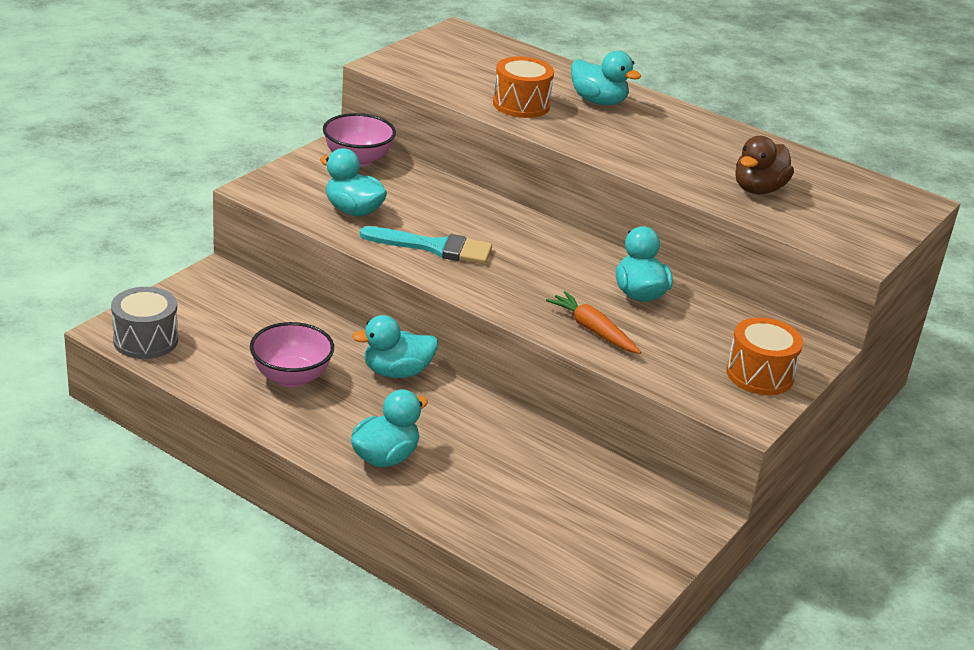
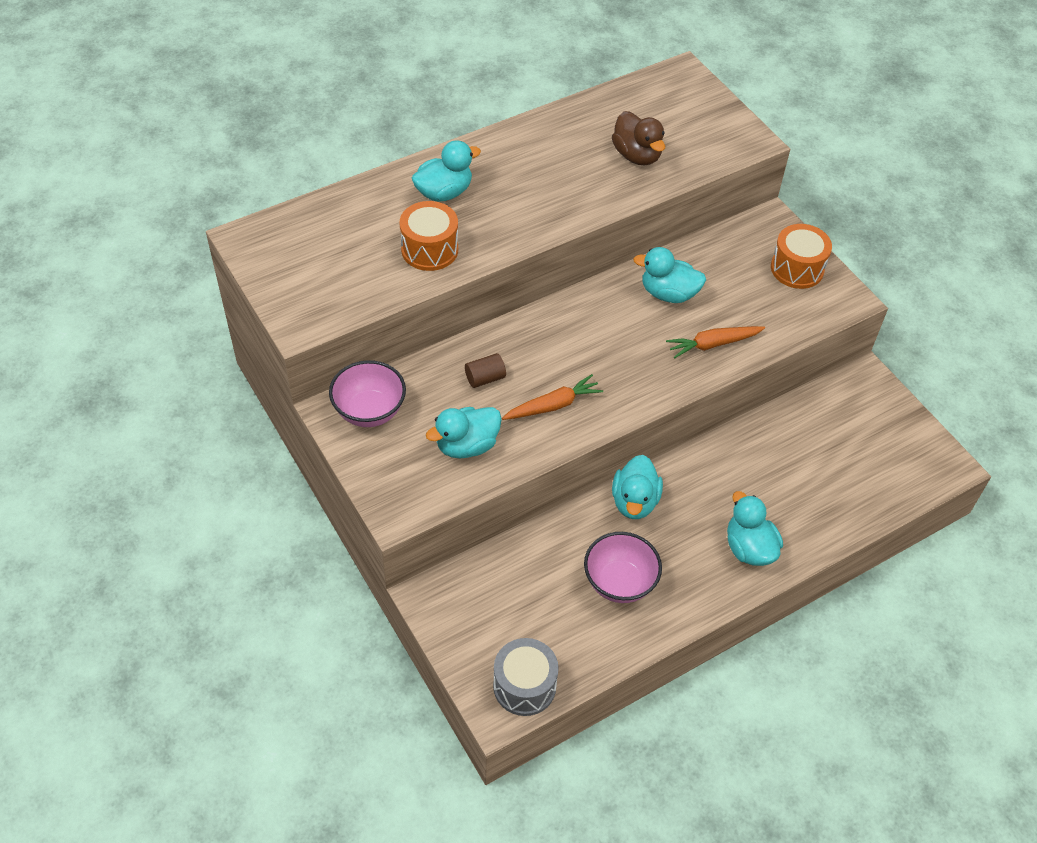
camera: 65 degrees left, 20 degrees up
(434, 247) = (553, 405): turquoise brush -> orange carrot
(439, 208) = (485, 378): none -> brown cylinder

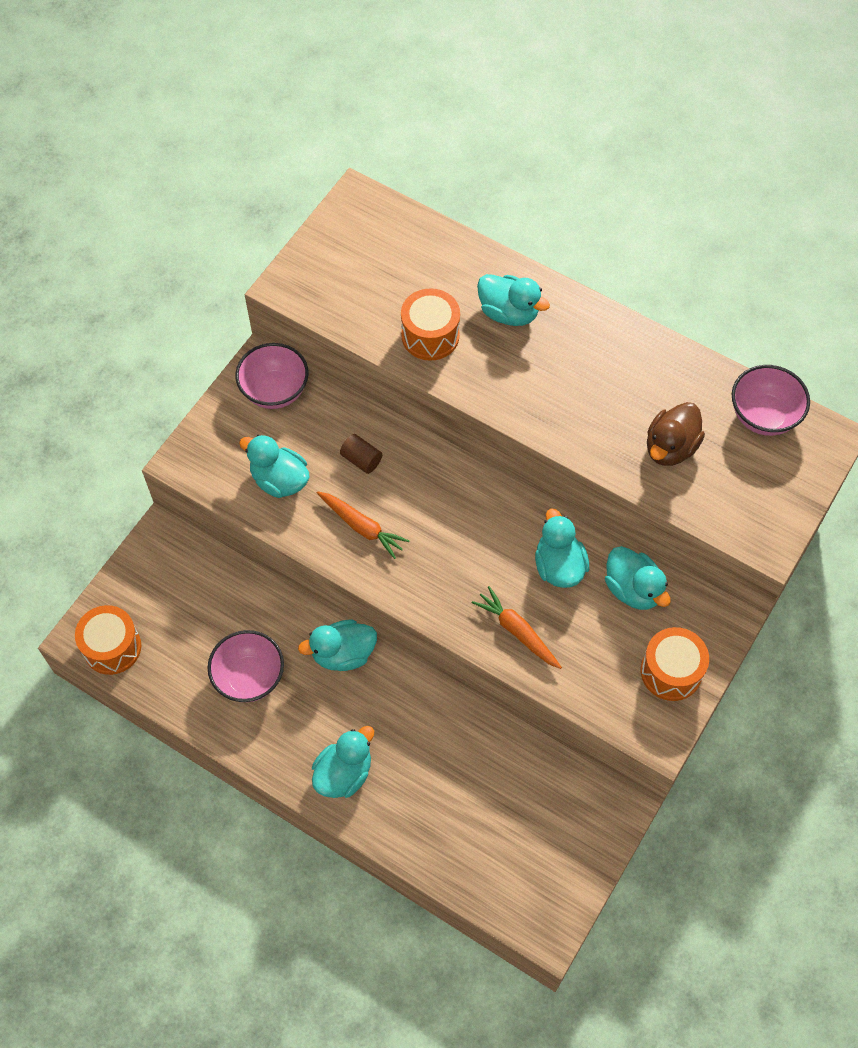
camera: 65 degrees right, 10 degrees up
(524, 686) = (112, 647): grey drum -> orange drum
(642, 96) = (763, 416): none -> pink bowl
(714, 259) = (633, 589): none -> turquoise duck

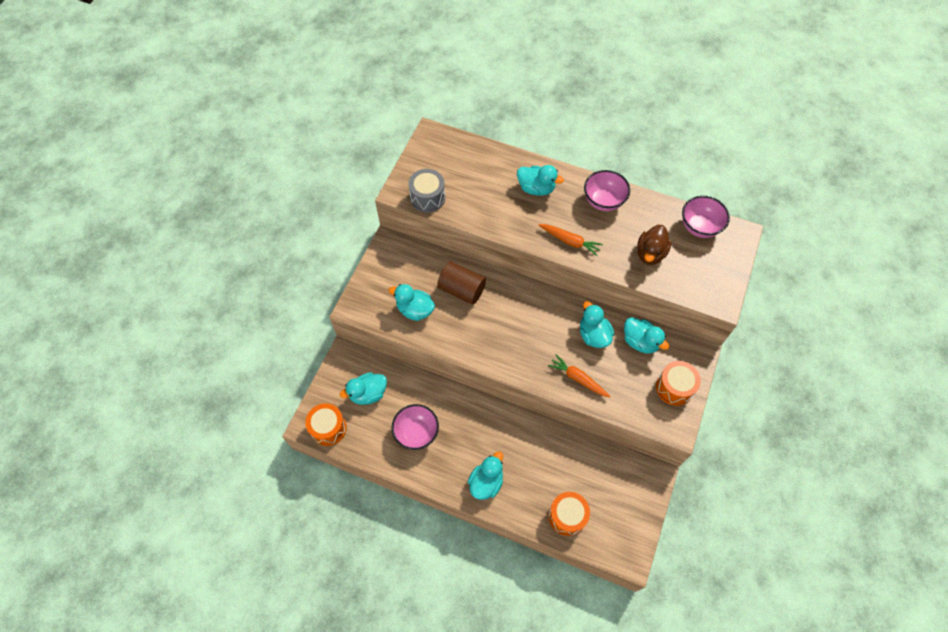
camera: 10 degrees left, 0 degrees up
(275, 391) = (401, 257): pink bowl -> pink bowl (603, 201)
(329, 302) = (427, 198): none -> grey drum
(343, 654) = (470, 408): turquoise duck -> turquoise duck (368, 393)
(361, 459) = (462, 290): brown cylinder -> brown cylinder, size x1.88
(362, 527) = (471, 330): orange carrot -> orange carrot (570, 241)
(430, 335) = (492, 209): orange drum -> orange drum (567, 516)

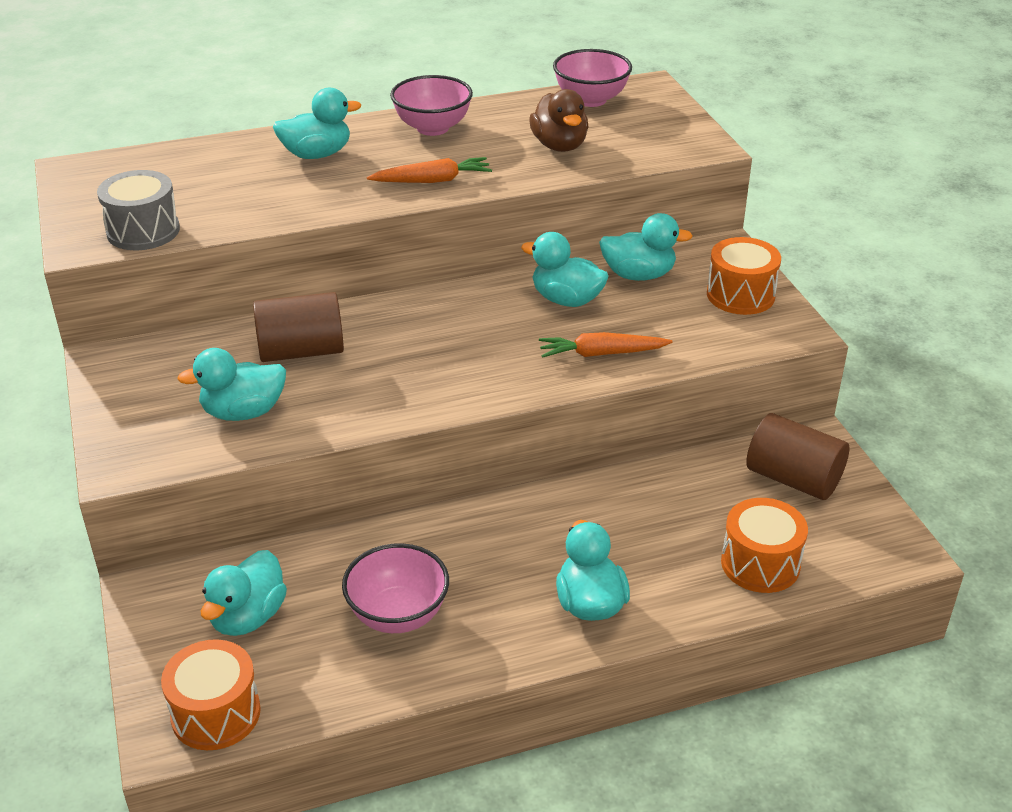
camera: 40 degrees left, 25 degrees down
(624, 486) = (793, 479): none -> brown cylinder

